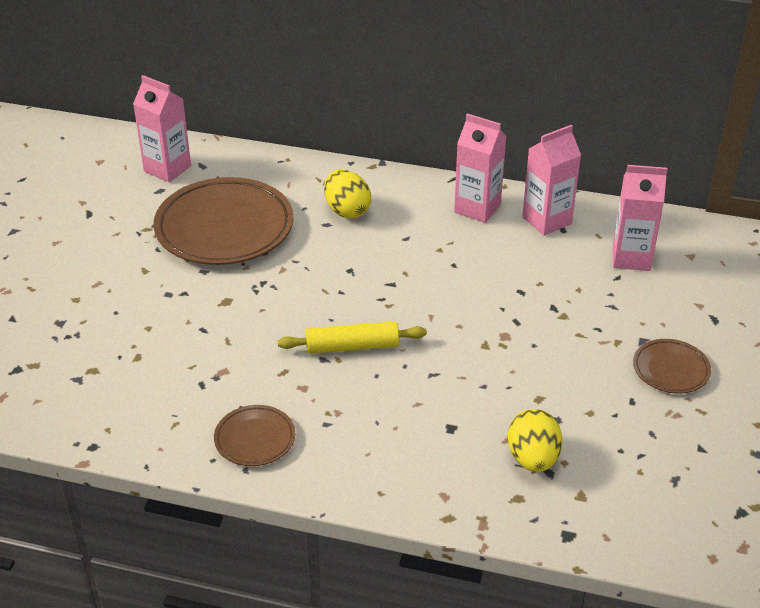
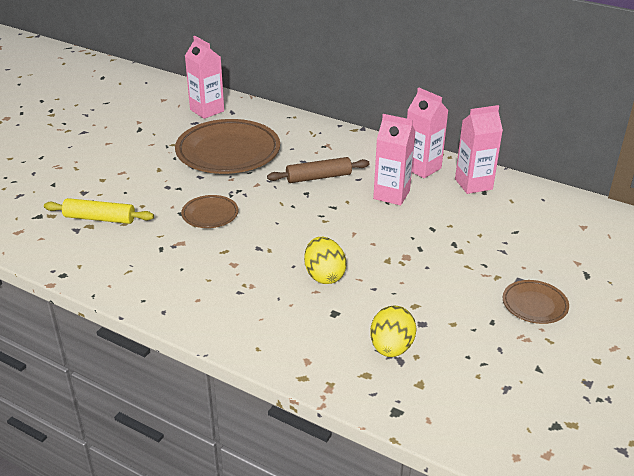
camera: 15 degrees right, 5 degrees down
(255, 439) = (181, 292): brown plate -> brown plate (210, 215)
(347, 211) = (322, 155): yellow egg -> yellow egg (324, 275)
(352, 346) = (284, 243): yellow rolling pin -> yellow rolling pin (99, 218)
(356, 245) = (318, 177): none -> brown rolling pin
(631, 258) = (532, 220): pink carton -> pink carton (391, 195)

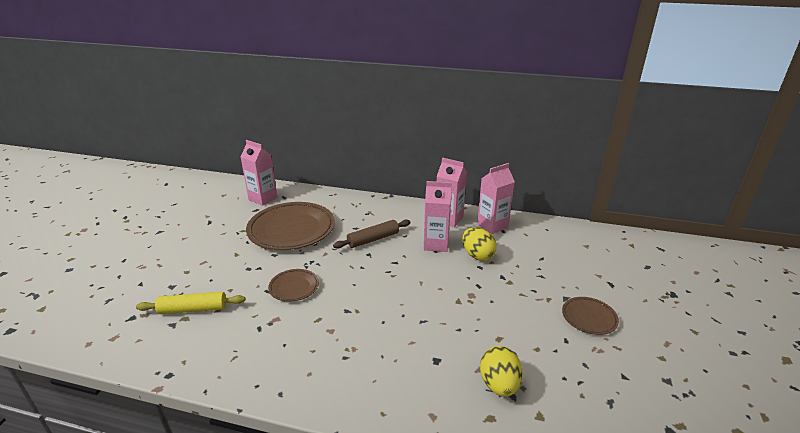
camera: 15 degrees left, 5 degrees down
(324, 275) = (413, 326): yellow egg -> yellow egg (477, 255)

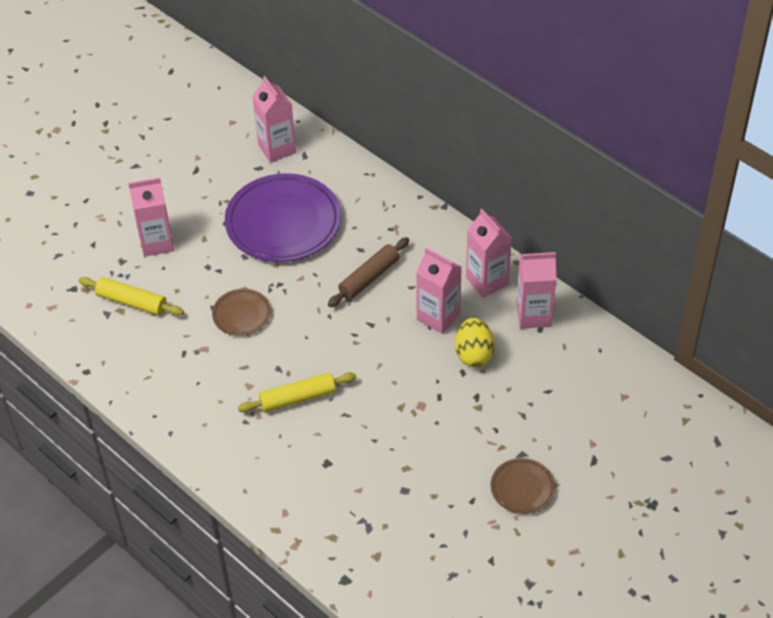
camera: 30 degrees right, 20 degrees up
(198, 267) = (157, 243): none -> pink carton
(291, 230) = (283, 223): brown plate -> purple plate
(373, 239) = (369, 278): brown rolling pin -> brown rolling pin turned 45 degrees counterclockwise
(377, 324) = (298, 398): none -> yellow rolling pin
(499, 385) = (365, 513): yellow egg -> none

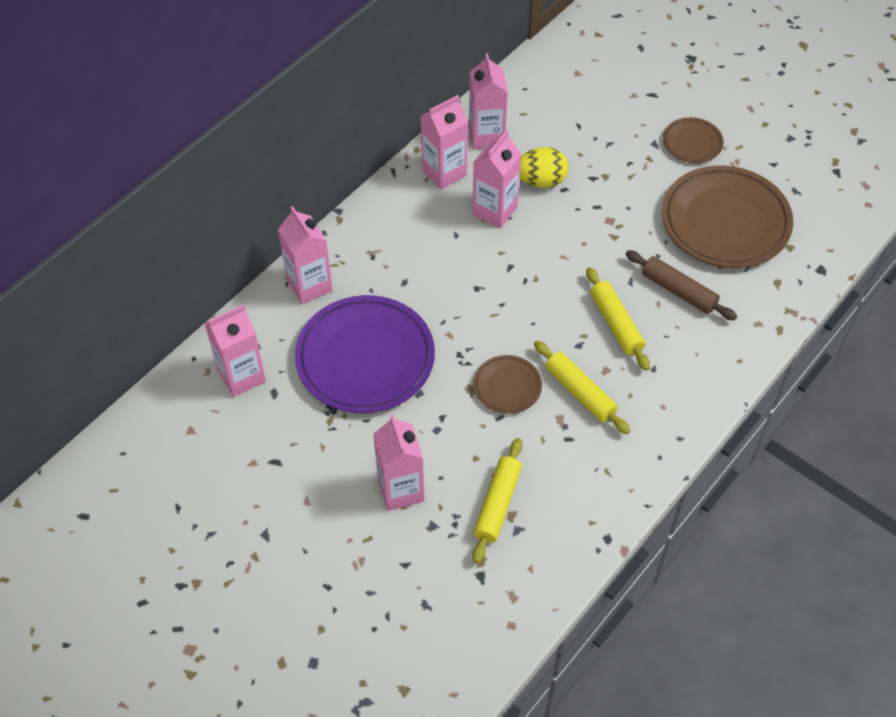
camera: 95 degrees left, 5 degrees up
(228, 365) = (580, 392): none -> yellow rolling pin
(362, 188) = (309, 285): none -> pink carton
(369, 278) = (445, 271): brown rolling pin -> brown rolling pin (678, 291)
(413, 503) = (725, 222): none -> brown plate

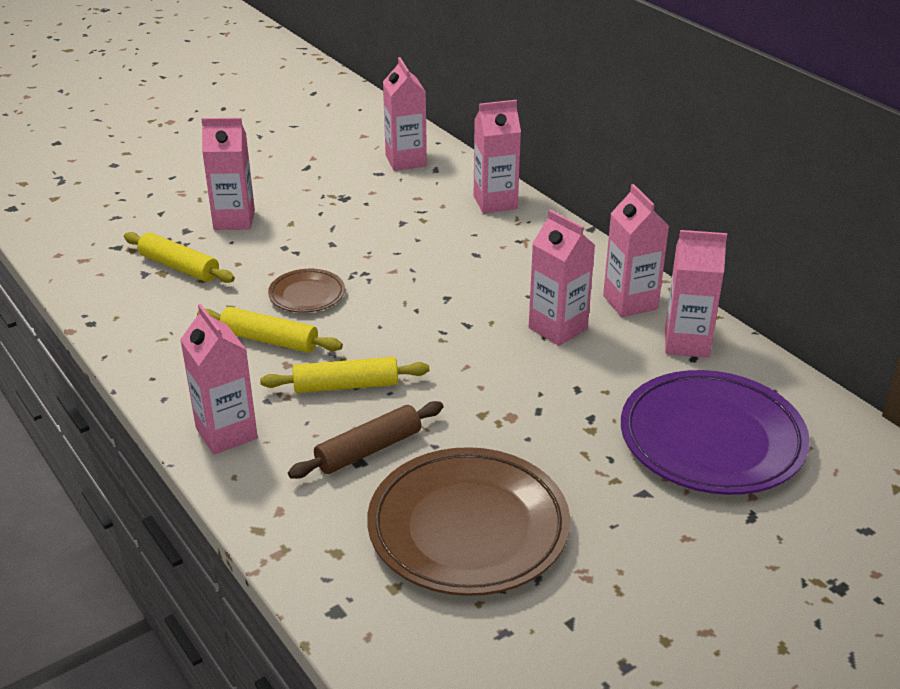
camera: 105 degrees right, 20 degrees down
(365, 358) = (390, 221): purple plate -> purple plate (711, 440)
(541, 181) = (597, 372): yellow egg -> none
(580, 392) = (270, 340): yellow rolling pin -> yellow rolling pin turned 45 degrees clockwise
(692, 143) = (637, 535): brown plate -> none
(699, 381) = (226, 433): none -> pink carton

